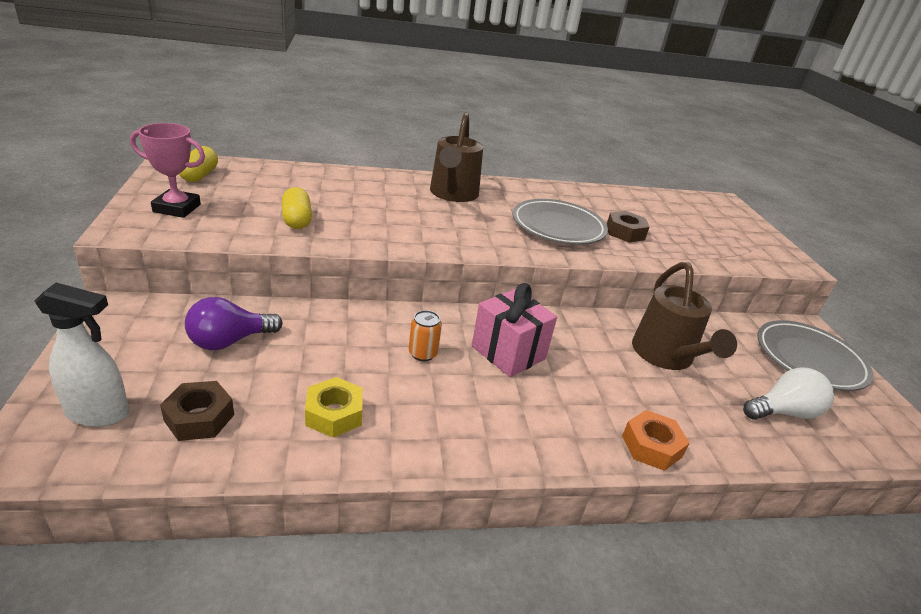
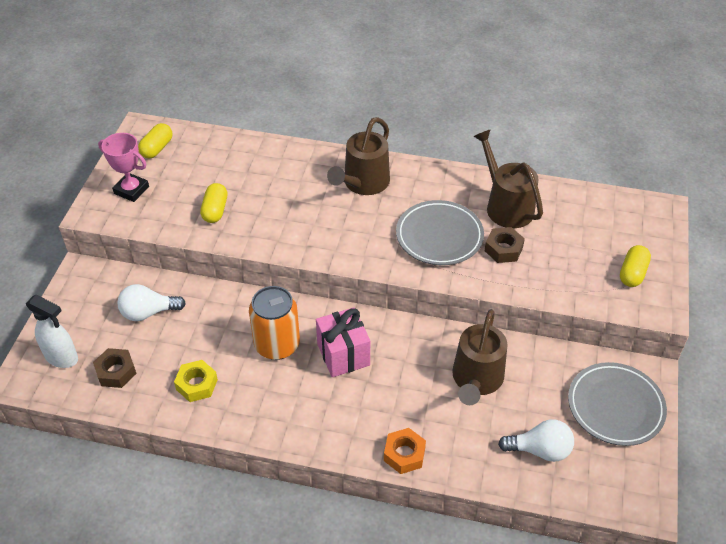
camera: 25 degrees right, 15 degrees up
(229, 341) = (148, 312): purple light bulb -> white light bulb
(422, 353) = (277, 345): orange can -> orange can, size x2.05
(599, 203) = (505, 205): none -> brown watering can
(748, 241) = (632, 273): none -> yellow capsule

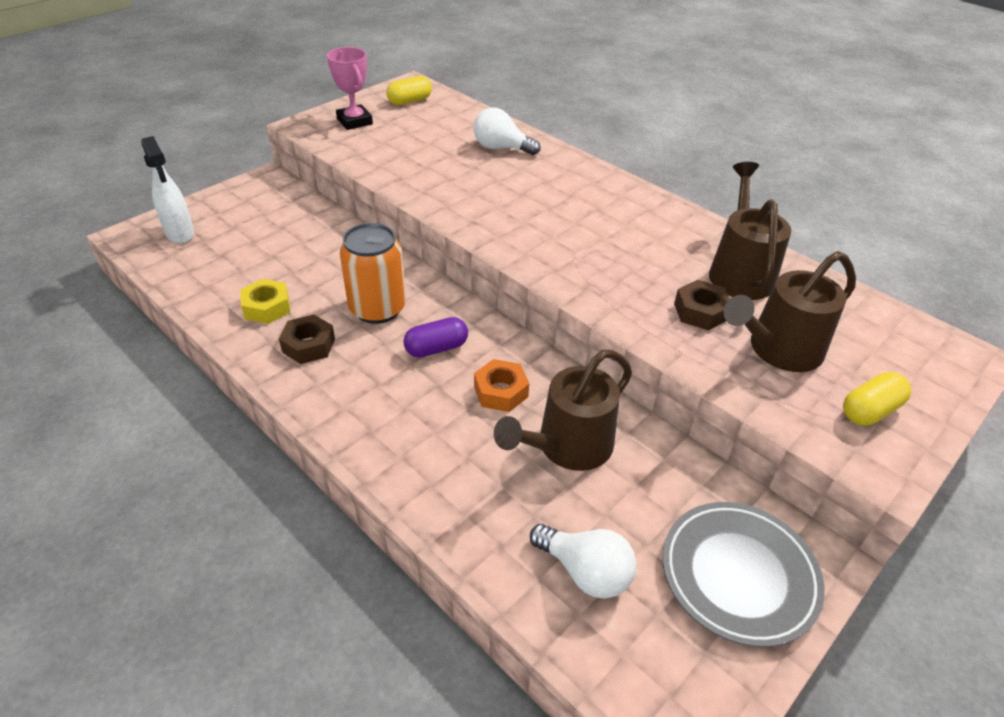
camera: 30 degrees right, 5 degrees down
(116, 372) = (210, 264): brown nut -> brown nut (309, 345)
(148, 312) = (288, 231): white light bulb -> white light bulb (501, 148)
(215, 210) = (412, 161): yellow capsule -> none
(343, 354) = (436, 348): pink gift -> purple capsule
(363, 184) = (584, 193): brown watering can -> brown watering can (778, 350)
(404, 454) = (409, 482): orange nut -> orange nut (501, 391)
(439, 236) = (629, 269): grey plate -> none

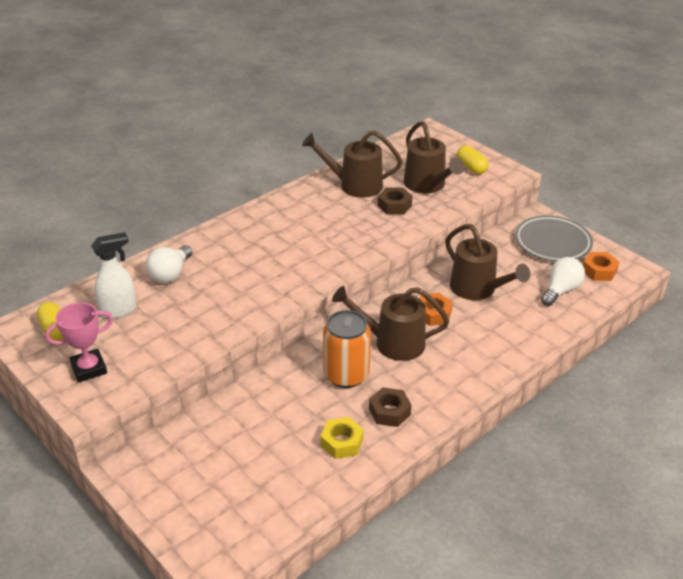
camera: 85 degrees left, 5 degrees down
(180, 234) = (218, 527): white spray bottle -> white spray bottle (119, 310)
(436, 348) = (392, 343): purple capsule -> brown watering can
(665, 654) = (599, 271): none -> orange nut

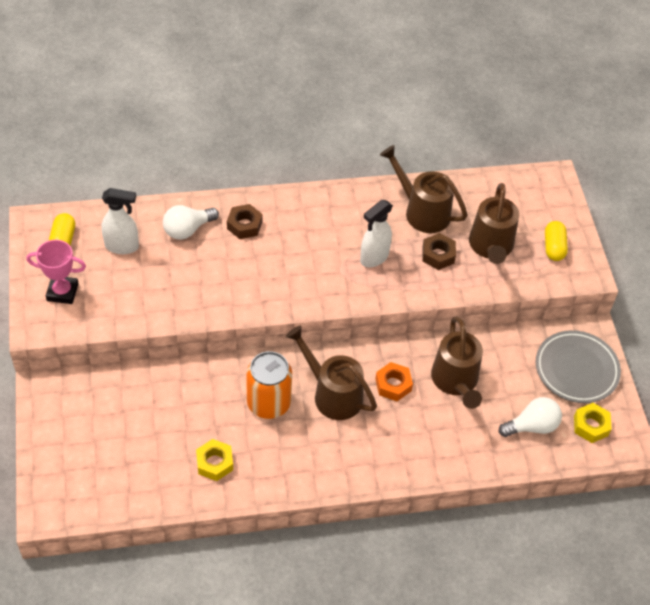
camera: 30 degrees right, 15 degrees up
(347, 227) = (374, 257): none -> white spray bottle
(389, 412) = (274, 458): brown nut -> brown nut (244, 225)
(599, 271) = (591, 426): orange nut -> yellow nut

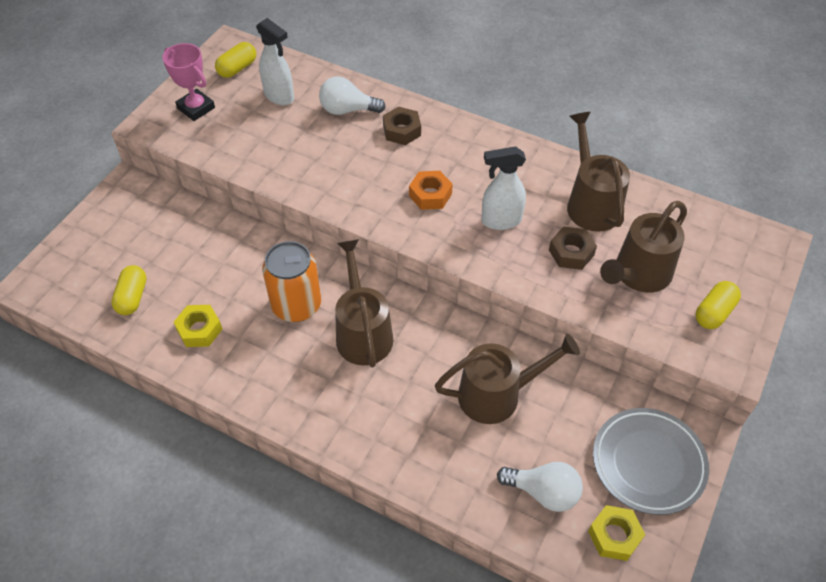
camera: 40 degrees right, 0 degrees up
(139, 471) = (132, 297): none -> yellow capsule
(393, 385) = (430, 359): orange nut -> orange nut (430, 195)
(456, 382) = (498, 394): brown watering can -> brown watering can turned 135 degrees counterclockwise

